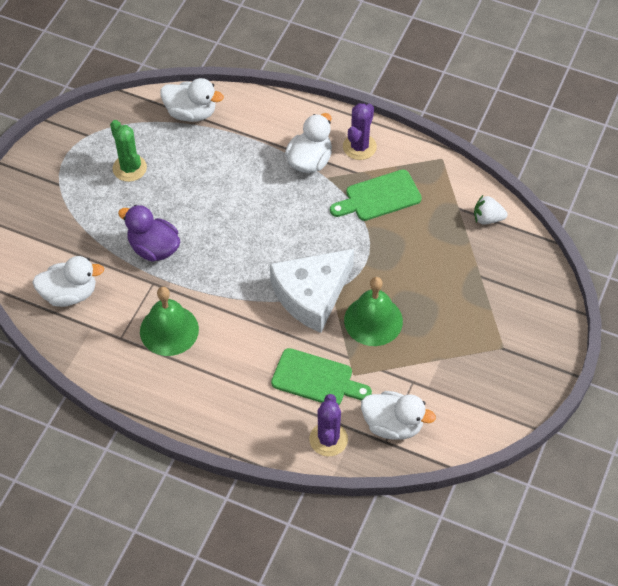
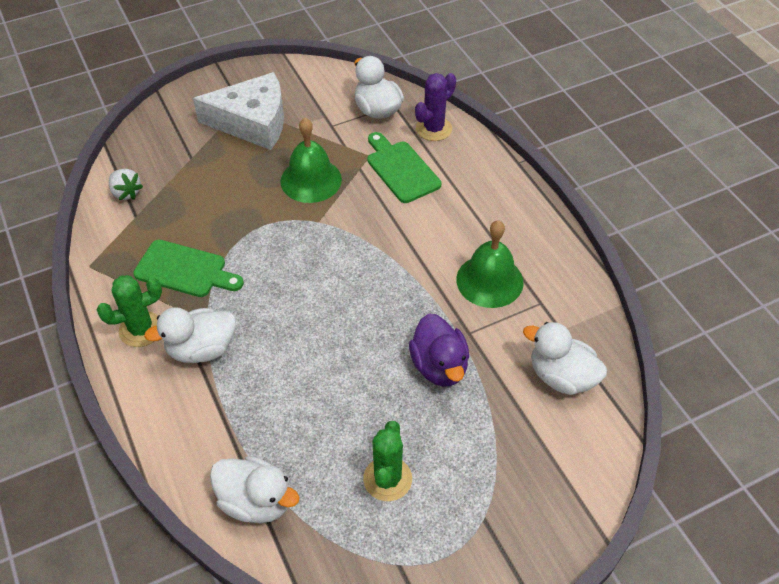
camera: 140 degrees left, 5 degrees down
(191, 113) = (256, 501): white duck -> white duck turned 150 degrees clockwise
(311, 295) = (337, 229): white cheese -> white cheese (253, 122)
(359, 147) = (141, 329): purple cactus -> green cactus

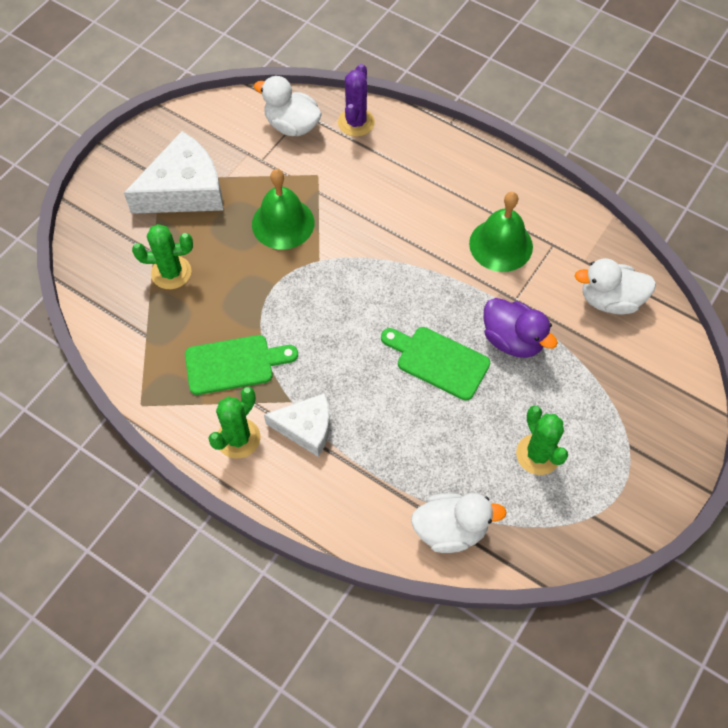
camera: 30 degrees left, 10 degrees up
(126, 193) = (118, 317): white strawberry -> none
(193, 178) = (171, 272): none -> green cactus
(201, 349) = (306, 428): white duck -> white cheese
(401, 169) = (355, 175): green cutting board -> green cutting board (438, 361)

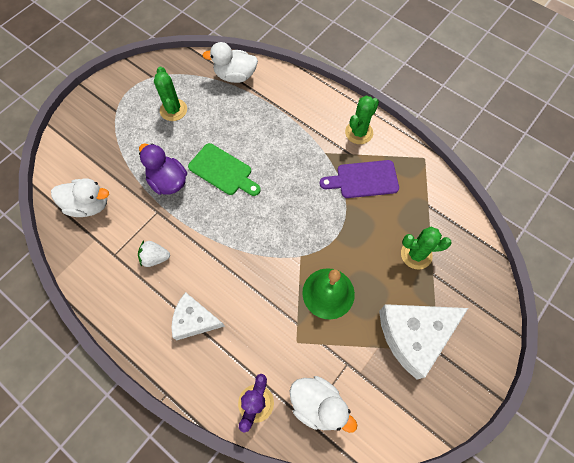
camera: 175 degrees left, 5 degrees up
(234, 364) = (363, 179): green cutting board -> purple cutting board
(306, 428) = (315, 135): white cheese -> white cheese (194, 320)
(501, 245) = (155, 258): green bell -> white strawberry

